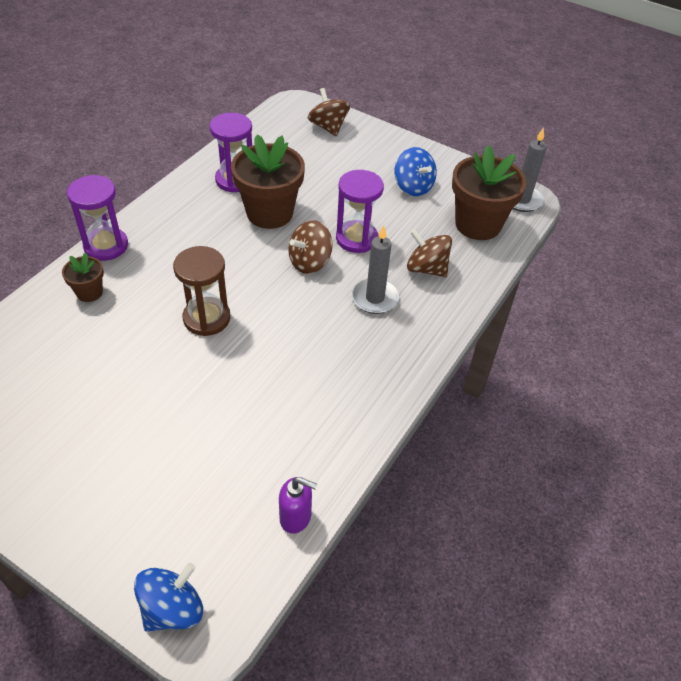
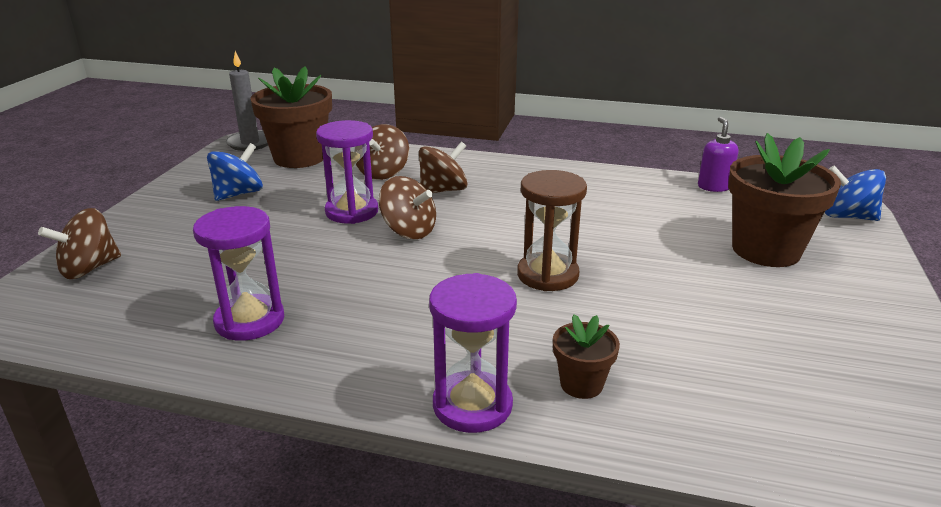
camera: 105 degrees left, 20 degrees down
(269, 213) = (324, 274): brown flower pot -> brown flower pot (766, 250)
(375, 298) = (443, 190): grey candle -> brown spinning top

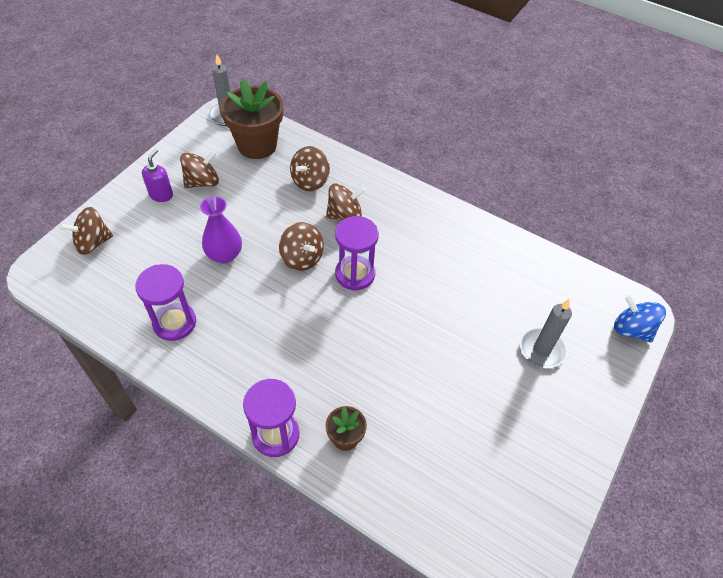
camera: 15 degrees right, 25 degrees up
(238, 194) = (202, 182): blue spinning top -> brown spinning top
(298, 246) = (224, 255): none -> purple vase
(352, 212) = (272, 224): purple hourglass -> purple hourglass (355, 274)
(547, 275) = (374, 332): brown hourglass -> none
(713, 187) = (551, 264): purple soap dispenser -> purple soap dispenser (161, 195)
(766, 250) = (541, 350): brown flower pot -> grey candle

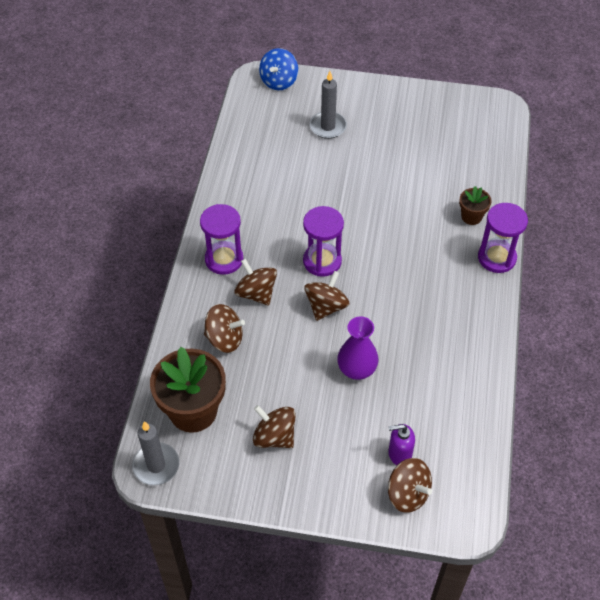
camera: 110 degrees left, 0 degrees up
(161, 195) = (312, 466): purple soap dispenser -> purple soap dispenser (399, 454)
(174, 322) = (449, 371): purple hourglass -> purple hourglass (224, 259)

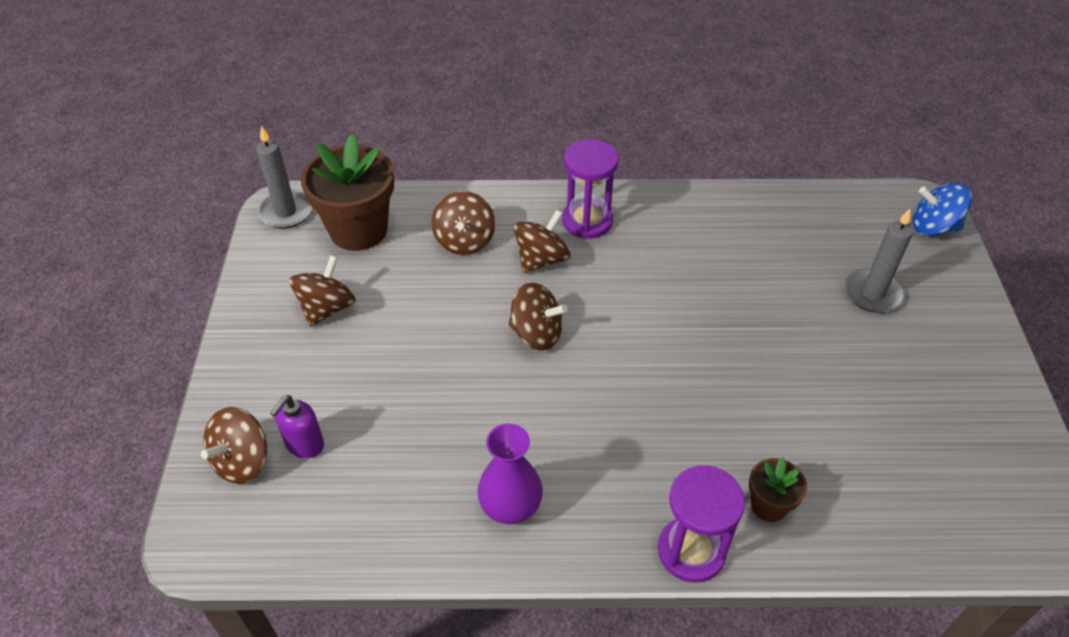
camera: 80 degrees right, 5 degrees down
(322, 261) = (613, 319): purple hourglass -> none
(357, 369) = (437, 380): purple vase -> purple vase (510, 506)
(399, 454) = (304, 445): purple soap dispenser -> purple soap dispenser turned 135 degrees counterclockwise

